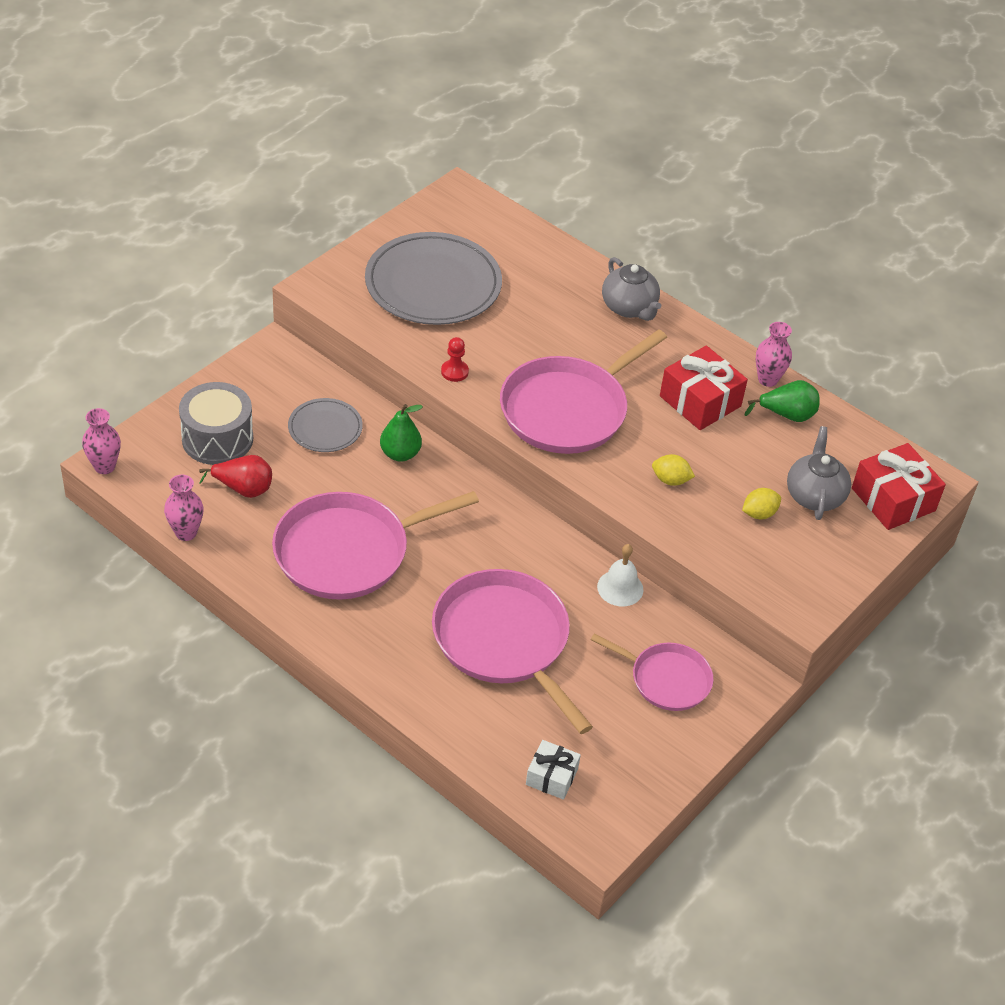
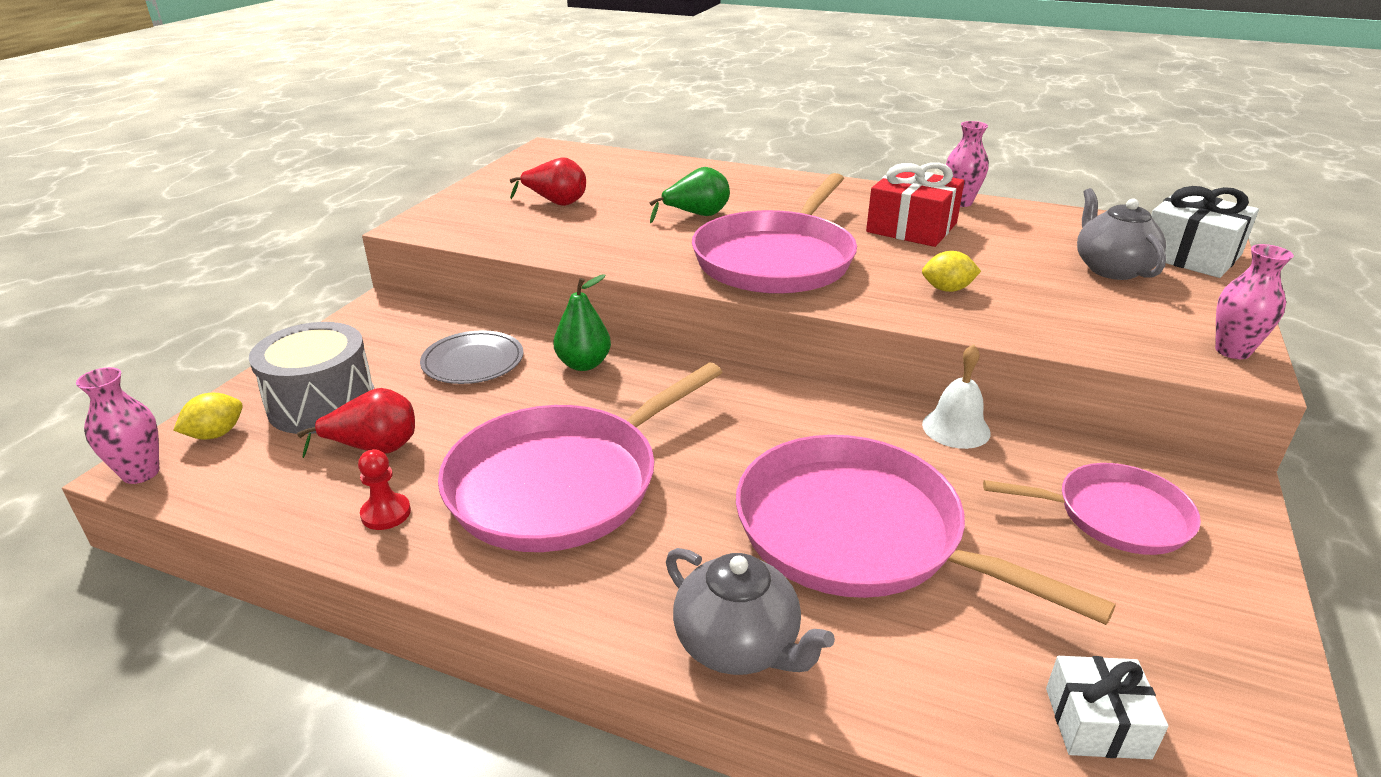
camera: 15 degrees left, 15 degrees down
(186, 532) = (290, 524): pink vase -> pink vase (1232, 351)
(433, 284) = (556, 203): grey plate -> red pear
(454, 372) = (621, 256): red pawn -> red pawn (386, 513)
(629, 307) = (776, 184): grey teapot -> grey teapot (738, 645)
(759, 513) = (1074, 295): yellow lemon -> yellow lemon (216, 434)
(786, 415) = (1008, 220): green pear -> green pear (696, 215)
(893, 499) = (1190, 255): red gift -> white gift

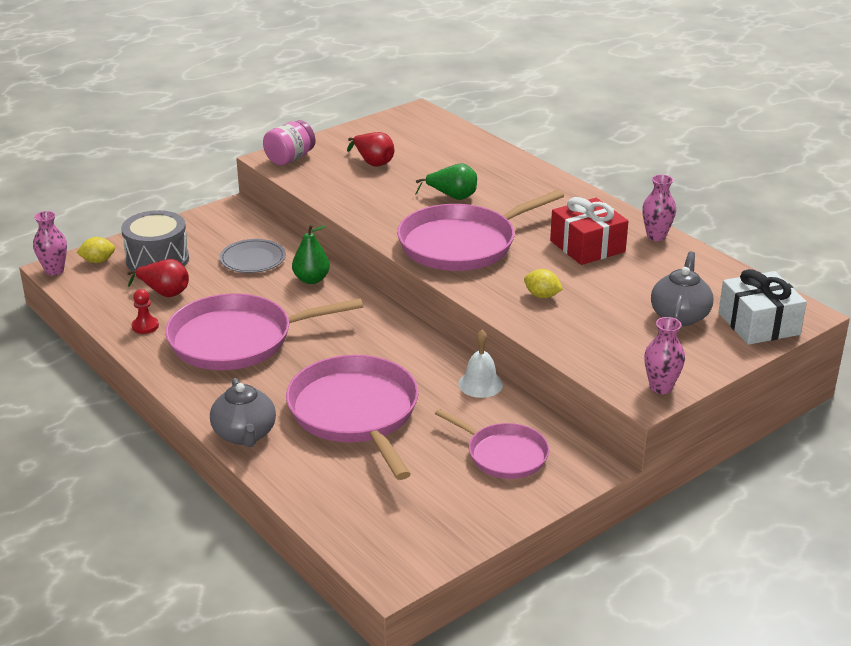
camera: 30 degrees right, 0 degrees up
(442, 221) = (290, 159): none -> pink jar
(1097, 722) = (363, 518): white gift -> none

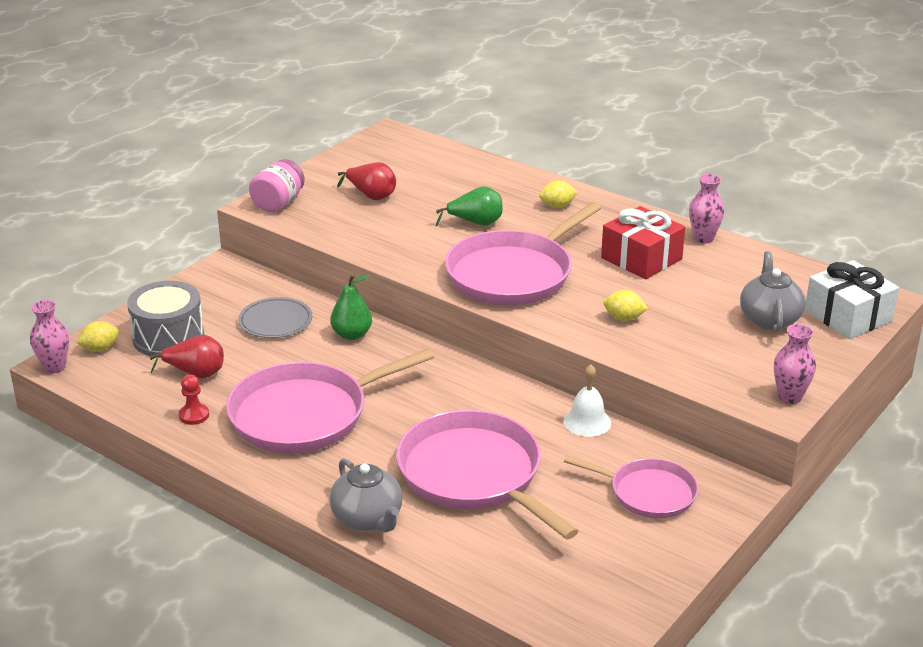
camera: 15 degrees left, 0 degrees up
(534, 191) = (557, 206): none -> yellow lemon

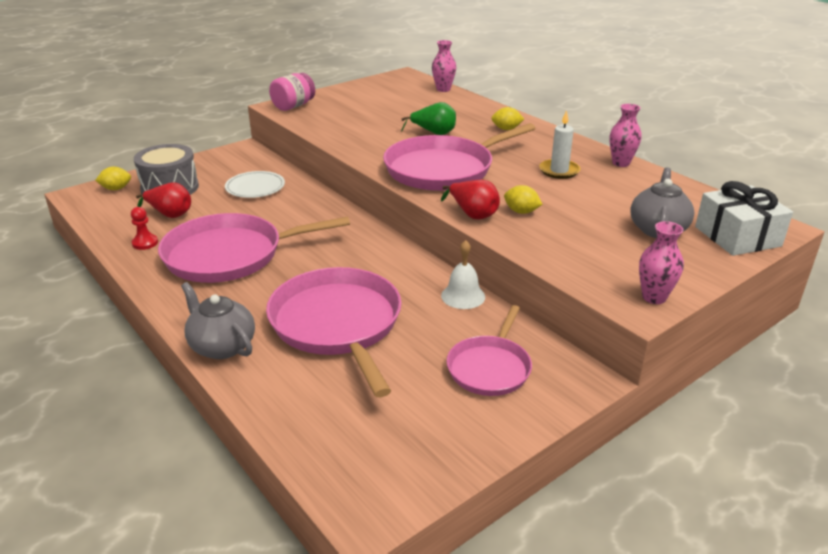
camera: 15 degrees right, 0 degrees up
(54, 367) = (74, 196): pink vase -> pink vase (443, 89)
(275, 321) = (255, 187): grey plate -> white plate
(351, 335) = (306, 203): green pear -> none
(368, 519) = (222, 346): grey teapot -> grey teapot turned 150 degrees clockwise
(371, 196) = (365, 109): red pear -> red pear (472, 214)
(641, 258) = (559, 171): red gift -> white candle
(648, 493) = (490, 368): pink pan -> pink pan turned 75 degrees clockwise

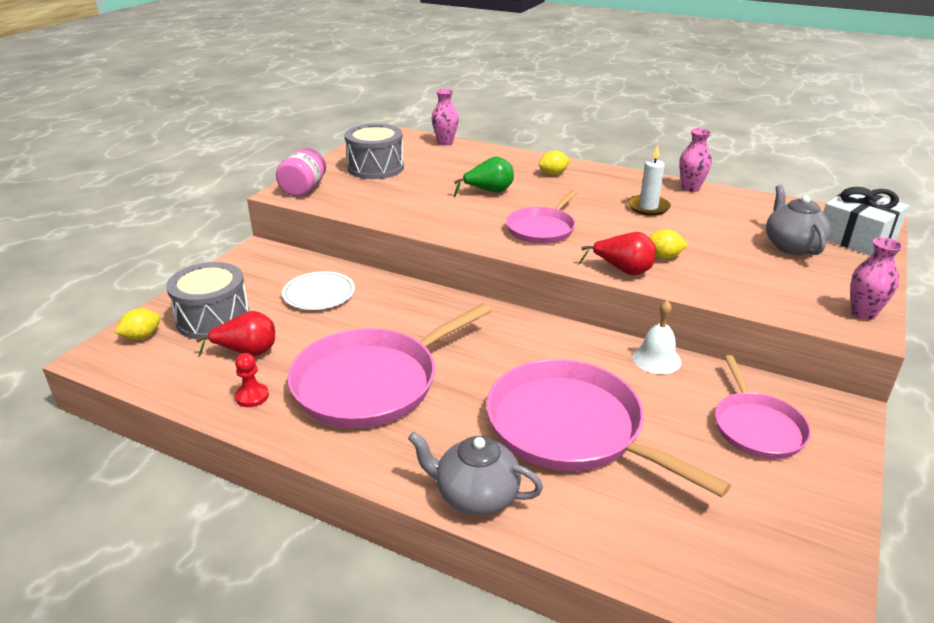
camera: 25 degrees left, 0 degrees up
(364, 99) = (376, 168): none -> grey drum
(443, 169) = (542, 229): pink pan -> pink pan, size x0.58

